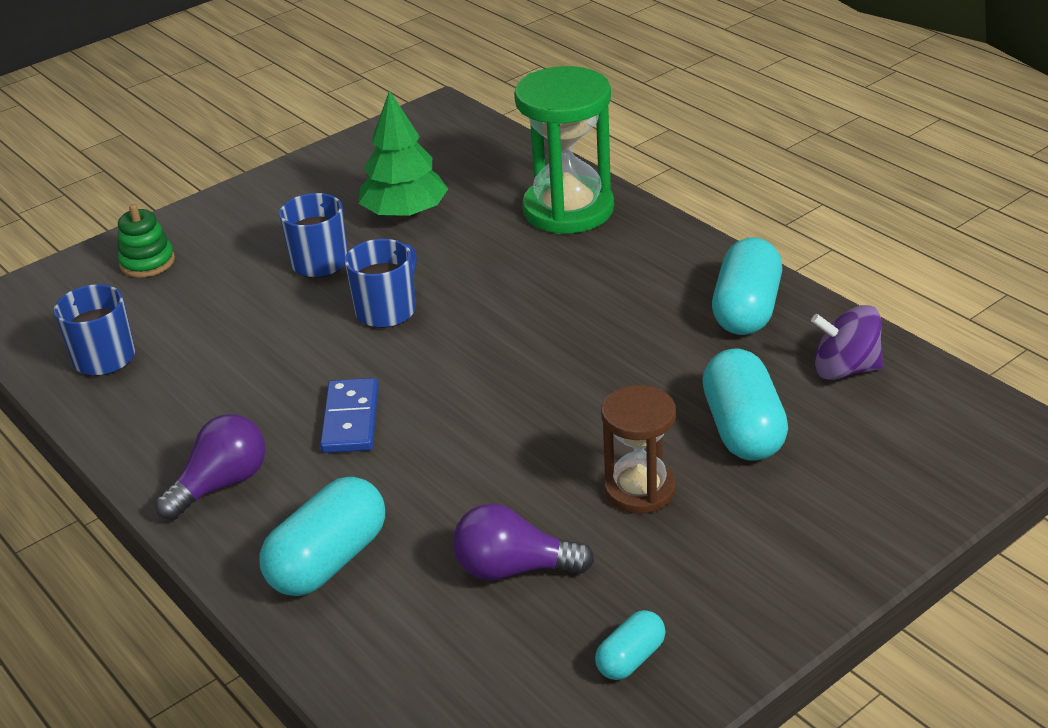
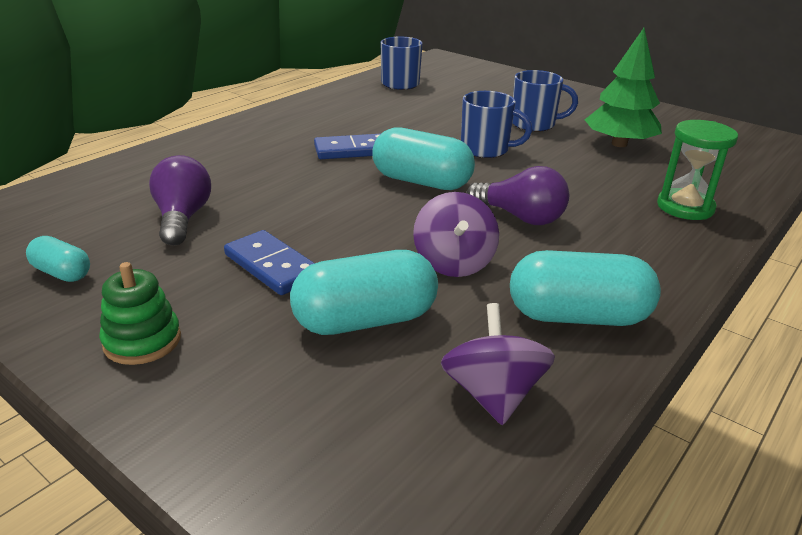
camera: 75 degrees right, 5 degrees down
(147, 262) = (502, 82): green stacking toy -> green stacking toy (142, 341)
(221, 484) = (283, 123): purple light bulb -> purple light bulb (520, 217)
(328, 561) = (206, 158): turquoise capsule -> turquoise capsule (421, 182)
(568, 210) = (685, 207): green hourglass -> green hourglass, size x0.61
(640, 489) = (272, 266): brown hourglass -> blue domino
(650, 366) = (454, 263): none -> purple spinning top

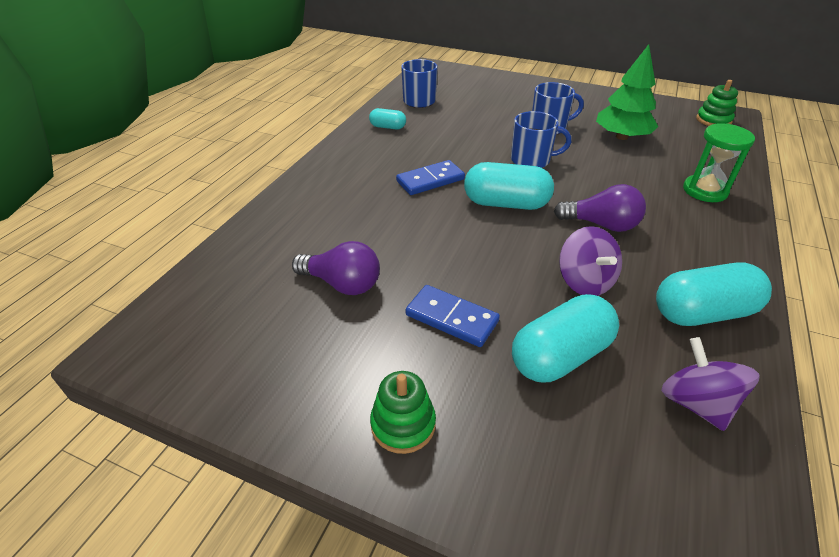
camera: 15 degrees left, 10 degrees up
(62, 273) = (280, 369): turquoise capsule -> turquoise capsule (388, 127)
(182, 218) = (342, 284): purple light bulb -> purple light bulb turned 135 degrees clockwise
(758, 144) = (713, 120): none -> green stacking toy

